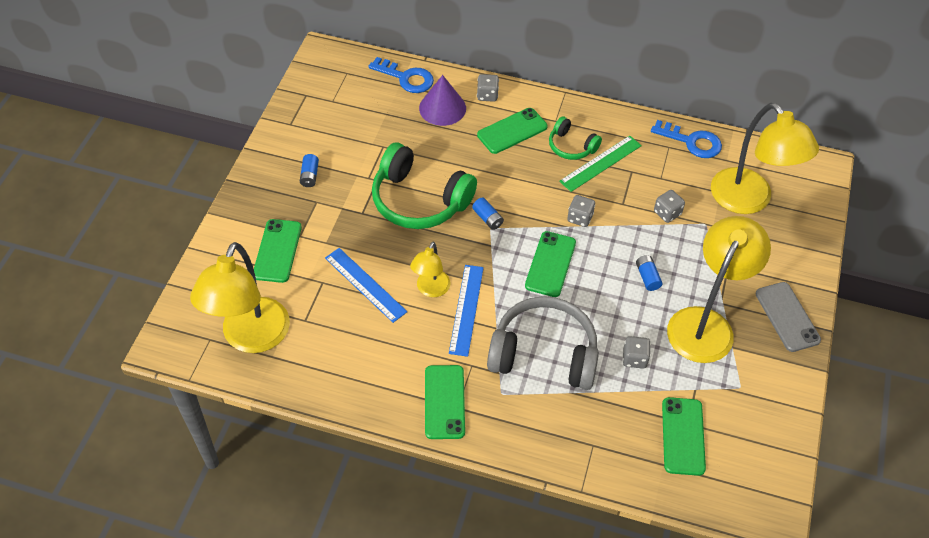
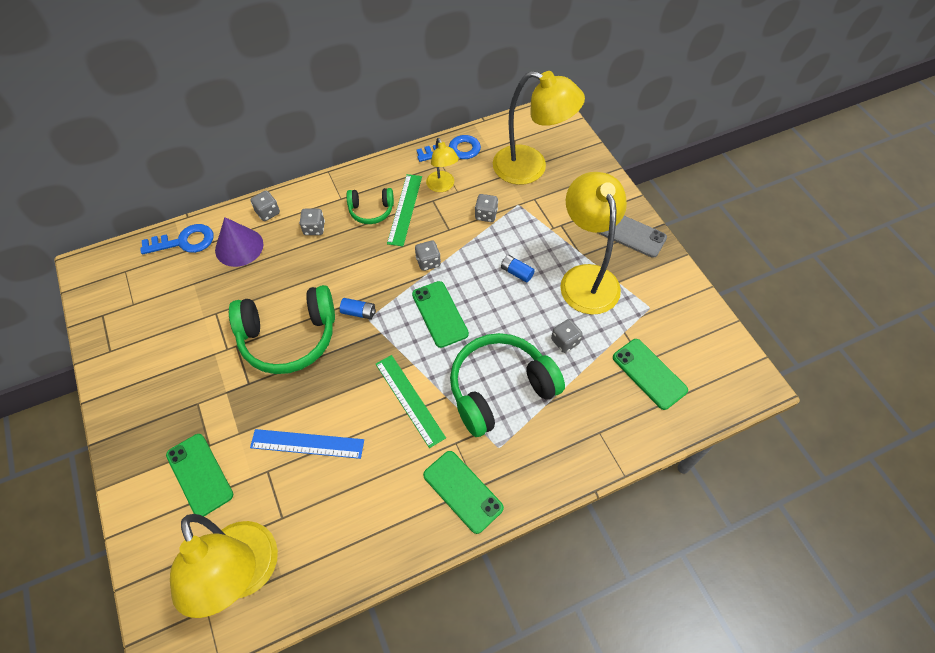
camera: 40 degrees left, 5 degrees up
(310, 176) = (170, 384): blue battery -> none
(431, 289) = (366, 405): yellow lamp -> yellow lamp (442, 186)
(466, 309) = (409, 400): blue ruler -> green ruler
(512, 131) = (314, 228): green phone -> grey dice
(544, 353) = (500, 389): grey headphones -> green headphones

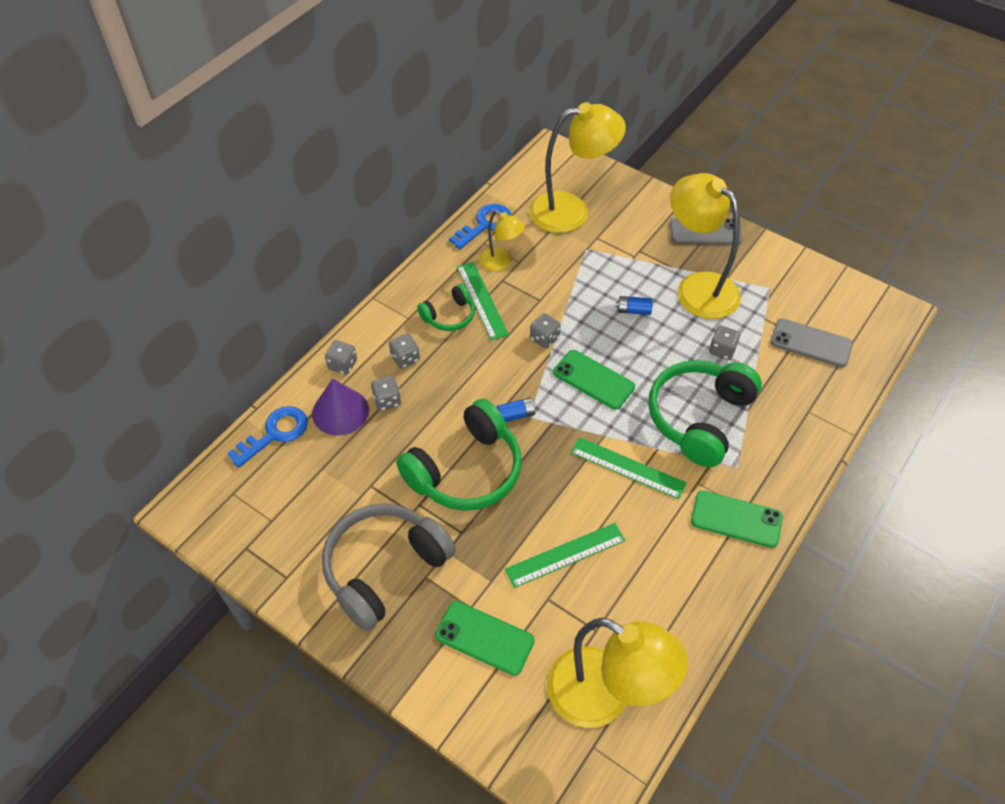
camera: 30 degrees left, 5 degrees down
(175, 381) = (384, 569): none -> grey headphones
(307, 444) = (565, 555): blue ruler -> green ruler
(486, 215) = (564, 271): grey dice -> grey dice (387, 401)
(649, 374) = (811, 343): green phone -> grey phone

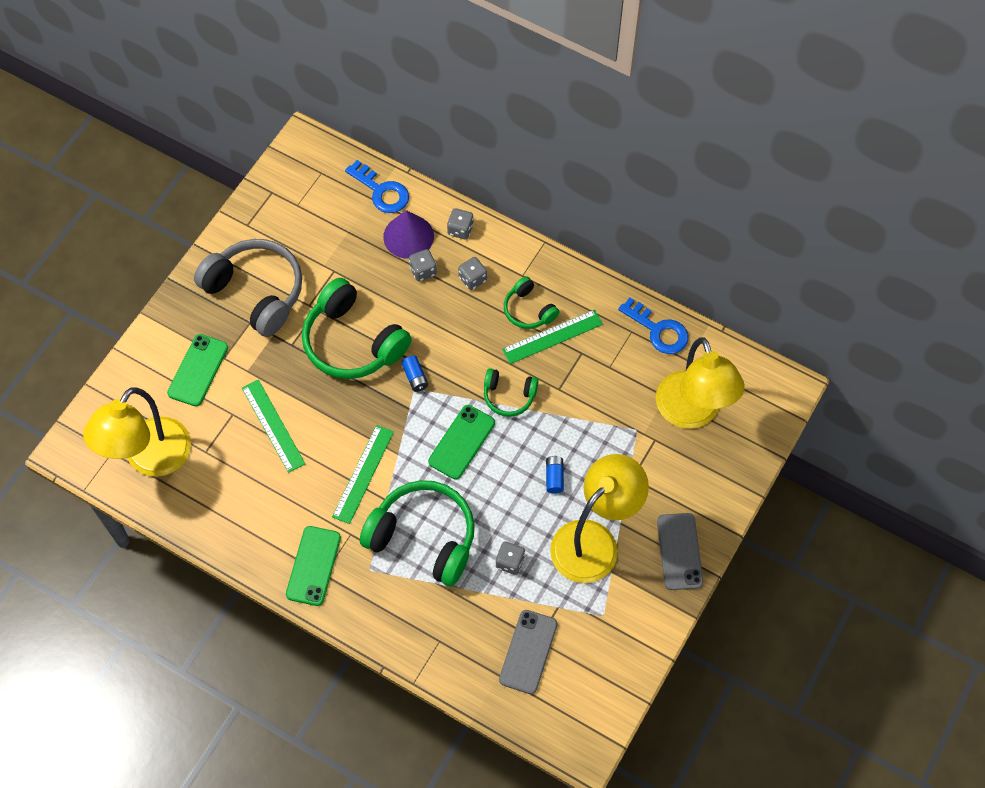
camera: 85 degrees right, 10 degrees up
(501, 263) = (605, 350): yellow lamp -> none
(544, 338) = (509, 396): grey dice -> green headphones

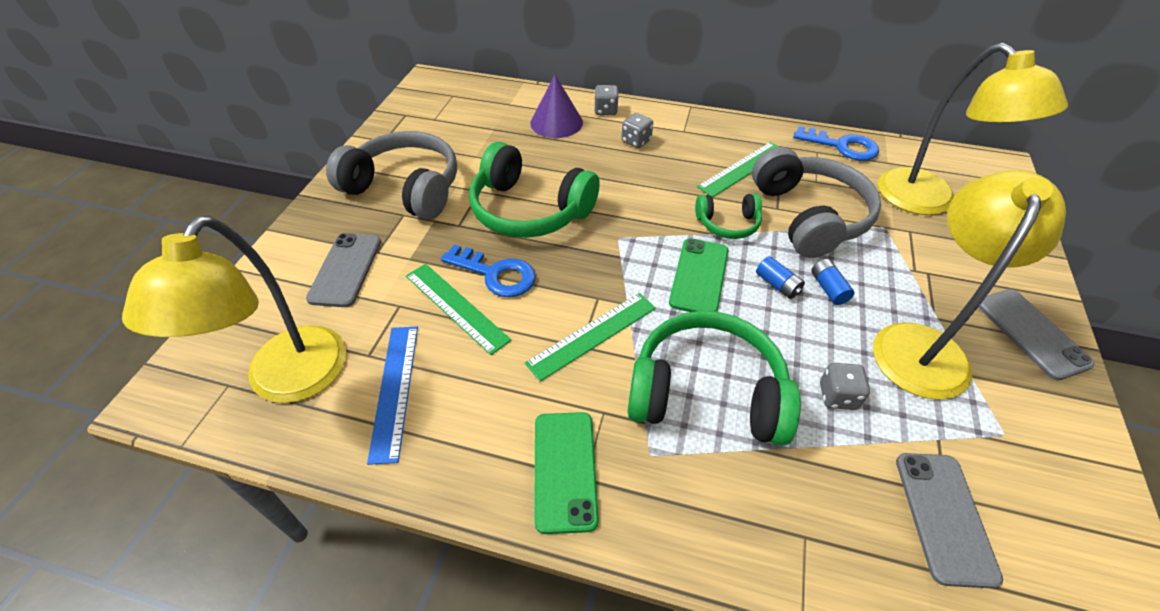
camera: 15 degrees left, 15 degrees down
(198, 370) = (345, 269): green phone -> grey phone
(219, 483) = (394, 390): none -> blue ruler
(363, 474) = (592, 335): green ruler -> green ruler turned 45 degrees clockwise
(381, 191) = (517, 98): blue key -> blue key (496, 274)
(415, 377) = (614, 227): blue battery -> blue battery (777, 285)
(423, 271) = (582, 143): grey dice -> none
(528, 310) = (705, 153): green headphones -> none
(580, 404) = (809, 216): none -> grey headphones

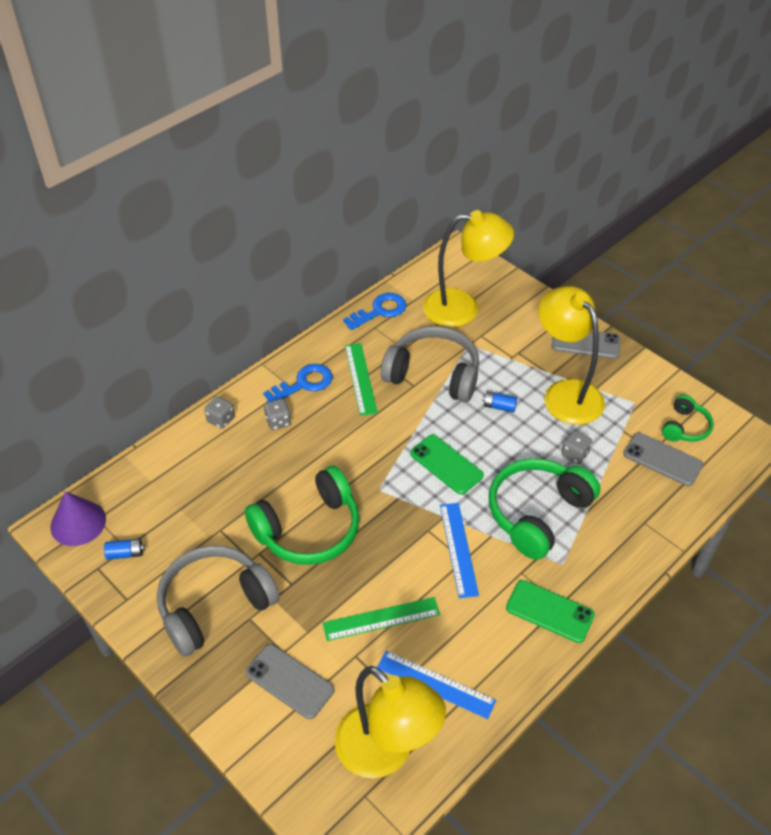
camera: 60 degrees left, 0 degrees up
(496, 274) = (364, 580): blue key -> blue key (304, 384)
(556, 122) = (209, 460): purple cone -> purple cone (78, 523)
(592, 335) = (458, 549): green ruler -> blue ruler
(728, 224) = (410, 421): green headphones -> green headphones (685, 427)
(777, 285) = (480, 429): blue battery -> blue battery (125, 553)

